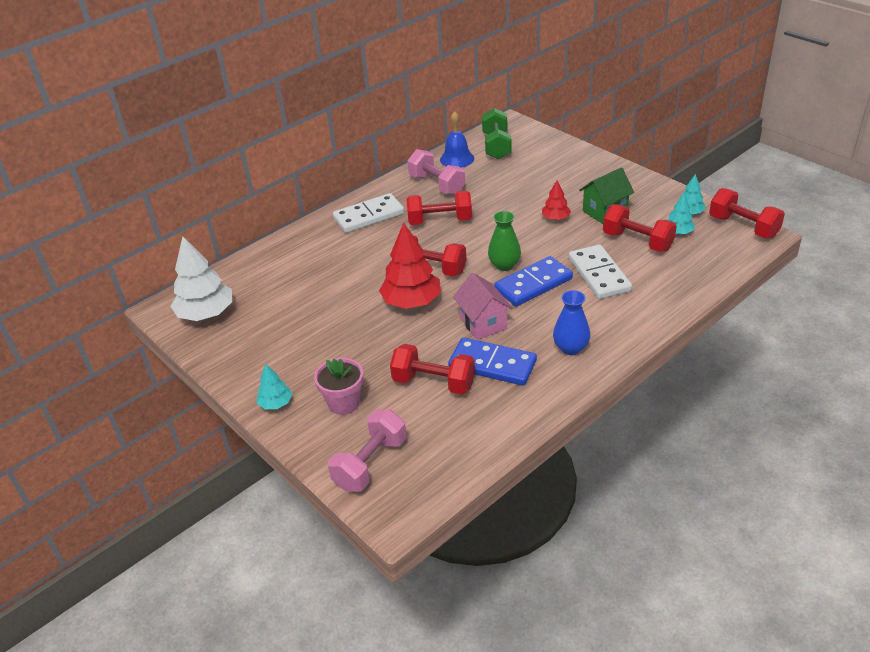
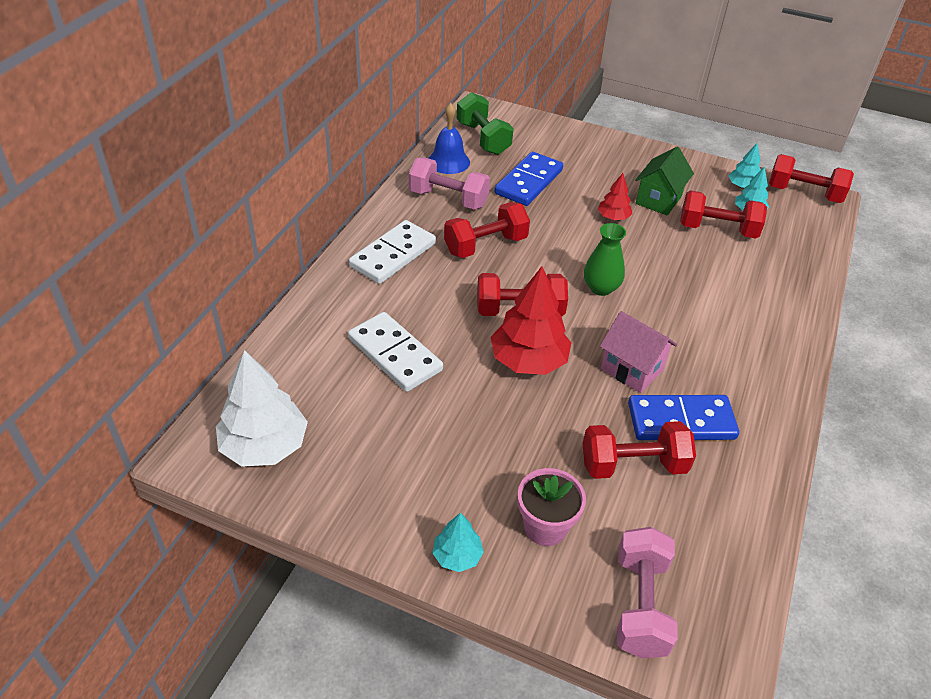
camera: 30 degrees left, 5 degrees up
(533, 284) = (649, 305): blue domino -> blue domino (528, 182)
(570, 348) = (747, 377): blue vase -> none
(599, 274) = (709, 278): white domino -> white domino (395, 354)

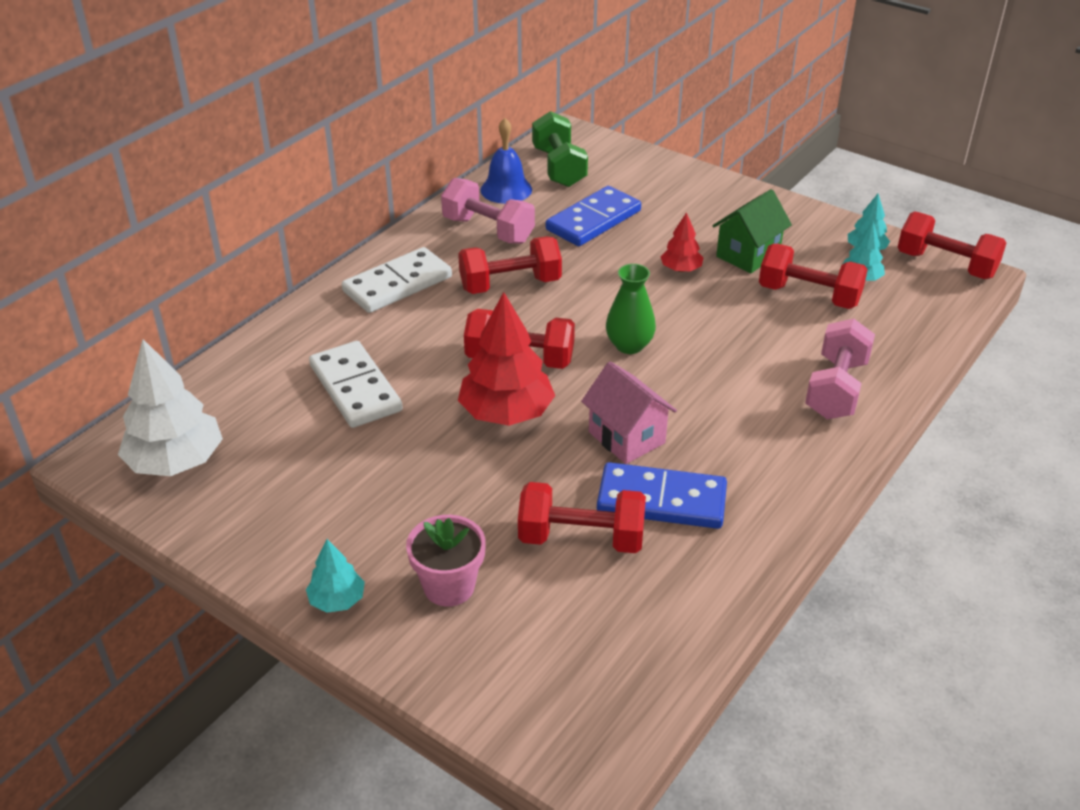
camera: 15 degrees right, 5 degrees down
(640, 605) = (523, 682): pink dumbbell -> pink dumbbell (836, 389)

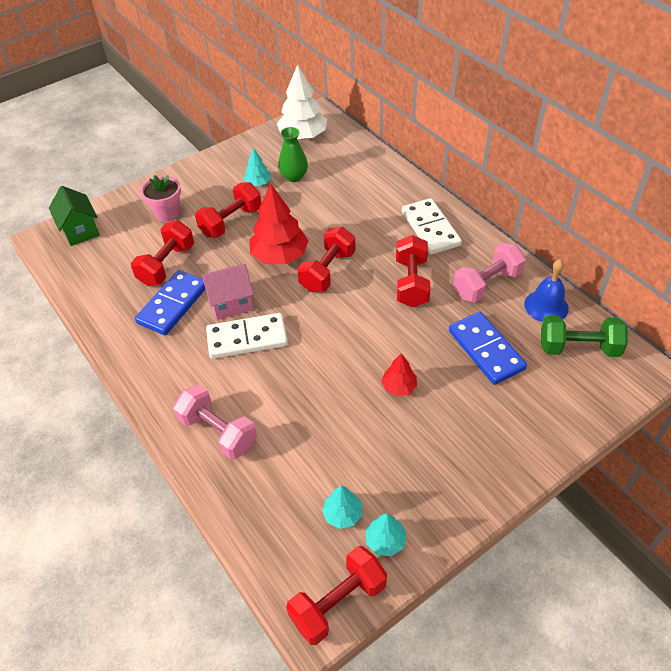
camera: 110 degrees right, 10 degrees up
(337, 600) = (182, 177): turquoise tree -> turquoise tree (258, 183)
(355, 388) = (331, 199): white domino -> white domino (247, 338)
(629, 345) = (318, 329): green vase -> green vase (294, 176)
(748, 255) = (405, 440): green house -> green house (80, 231)
(809, 296) = (333, 462): red dumbbell -> red dumbbell (231, 222)

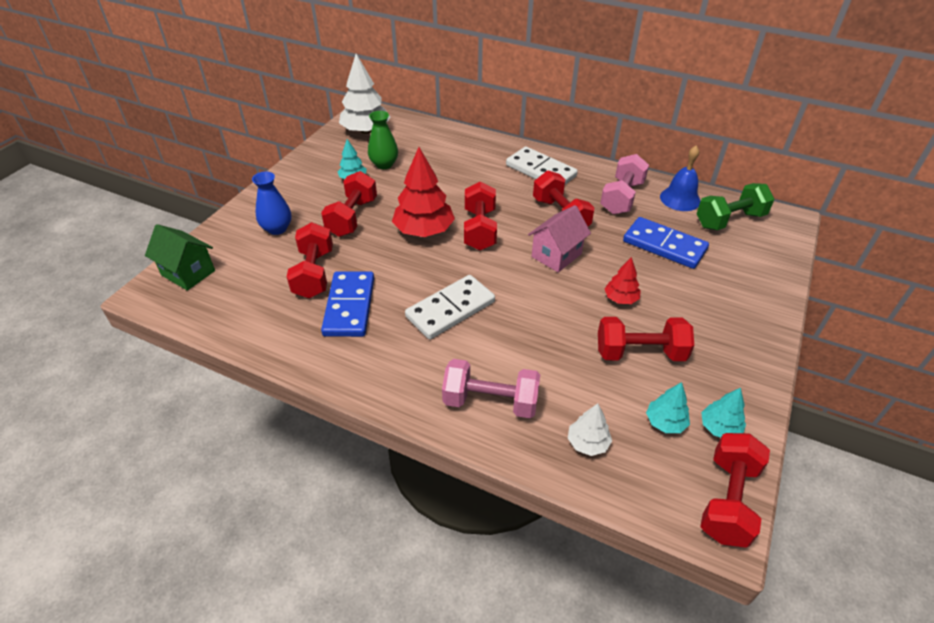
camera: 30 degrees left, 5 degrees down
(167, 213) = (277, 228): pink flower pot -> blue vase
(231, 303) = (409, 285): pink house -> pink house (556, 255)
(265, 501) = (587, 443): none -> white tree
(373, 444) = (640, 353): none -> red dumbbell

